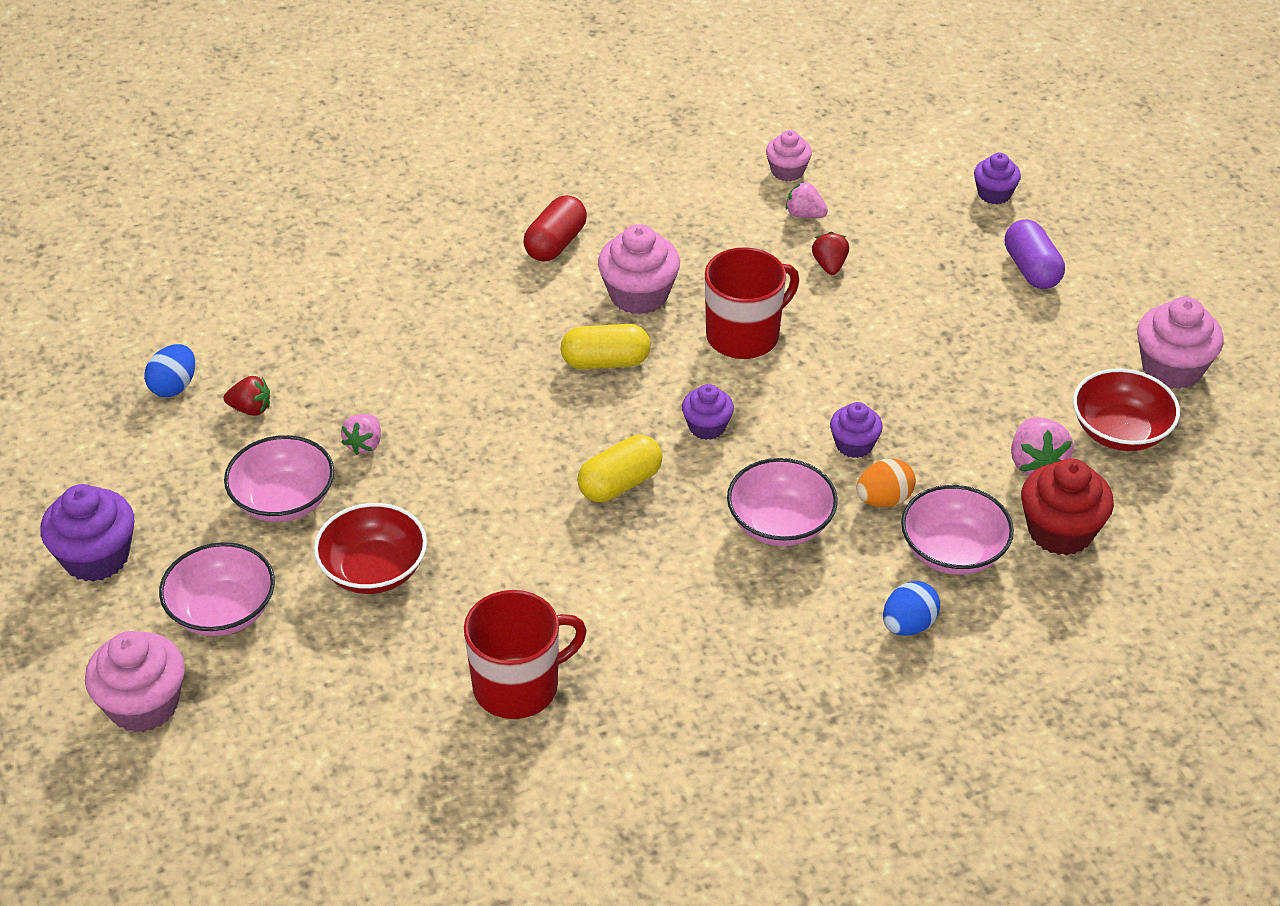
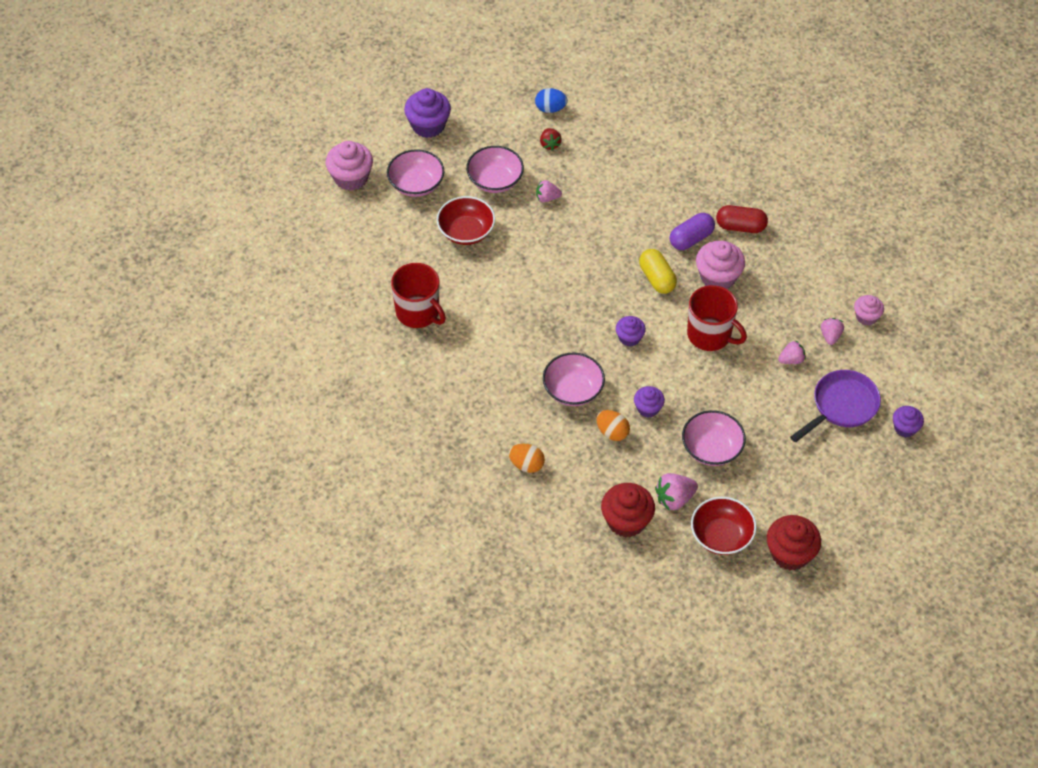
camera: 70 degrees right, 10 degrees up
(620, 483) = (569, 312): yellow capsule -> none
(829, 265) = (791, 360): red strawberry -> pink strawberry
(908, 625) = (526, 465): blue egg -> orange egg
(933, 241) = (841, 406): none -> purple pan
(953, 551) = (588, 473): pink bowl -> pink bowl (711, 448)
(1031, 269) = (843, 463): purple capsule -> purple capsule (691, 239)
(1172, 368) = (790, 553): pink cupcake -> red cupcake

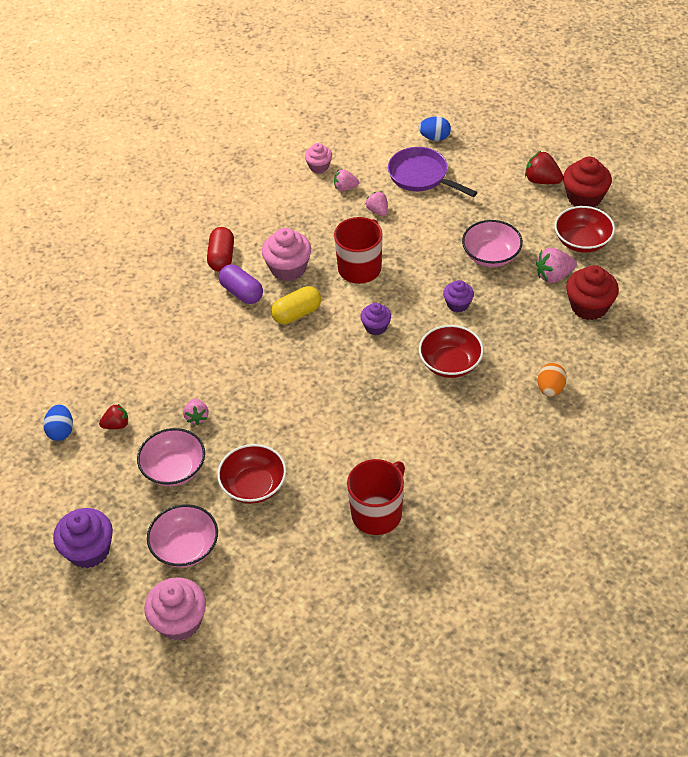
camera: 95 degrees left, 5 degrees down
(573, 390) = (450, 363): pink bowl -> red bowl
(612, 432) = (493, 327): orange egg -> none
(674, 499) = (553, 276): pink strawberry -> pink strawberry turned 105 degrees clockwise
(822, 518) = (542, 180): none -> red strawberry
(905, 428) = (434, 138): purple cupcake -> blue egg

